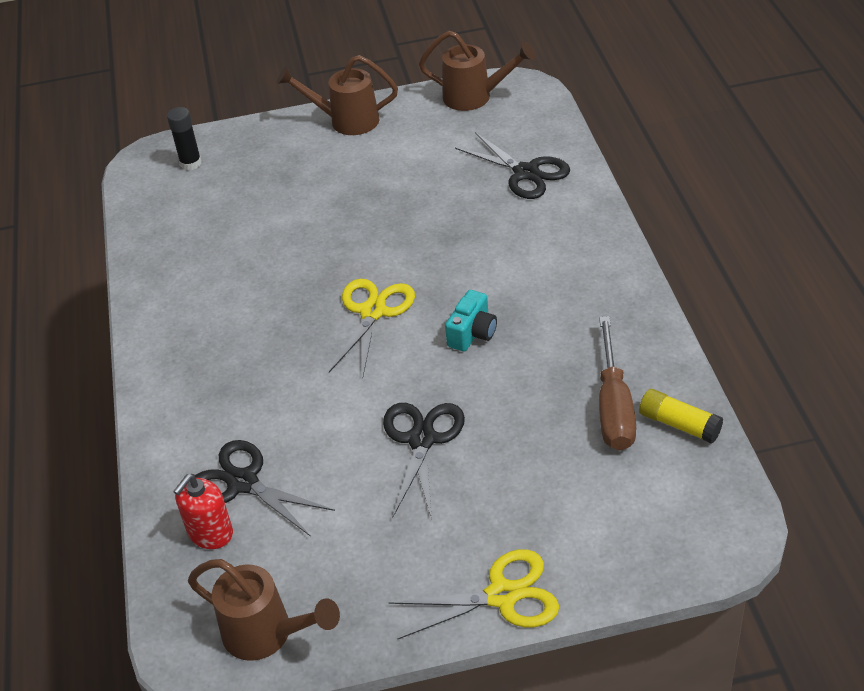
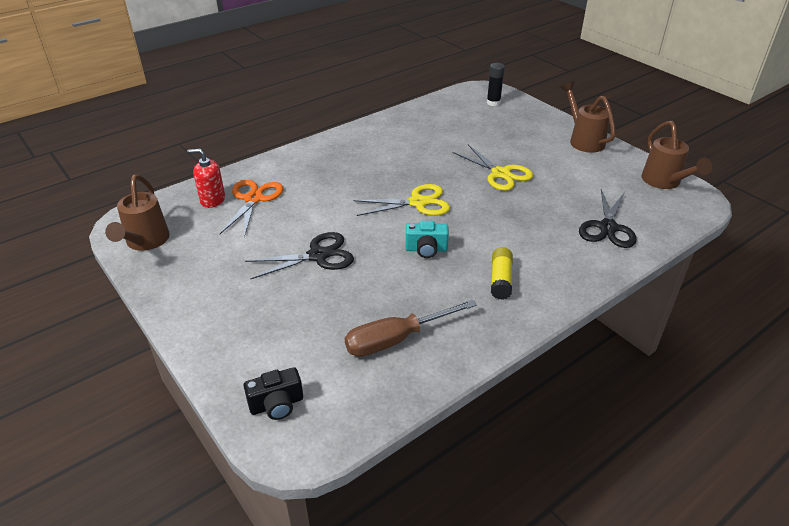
camera: 60 degrees right, 5 degrees down
(243, 482) = (254, 199): black scissors -> orange scissors
(502, 596) = (197, 330): yellow scissors -> yellow scissors (500, 174)
(666, 537) = (277, 404): none -> black camera
(679, 424) = (397, 383): yellow glue stick -> yellow glue stick (500, 280)

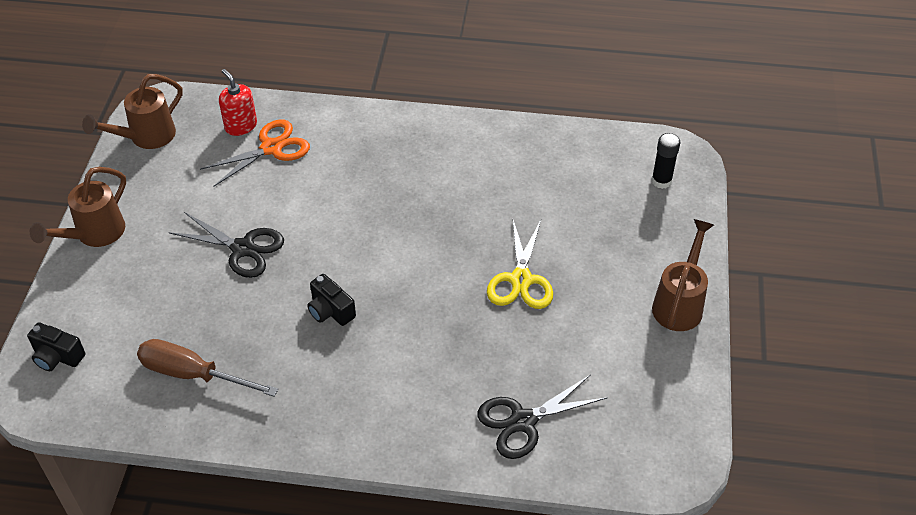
camera: 45 degrees right, 10 degrees up
(418, 203) = (395, 255): yellow scissors -> none
(426, 249) = (330, 311): turquoise camera -> black camera
(500, 280) = (343, 391): yellow glue stick -> none
(664, 182) = (676, 422): brown watering can -> brown watering can (94, 234)

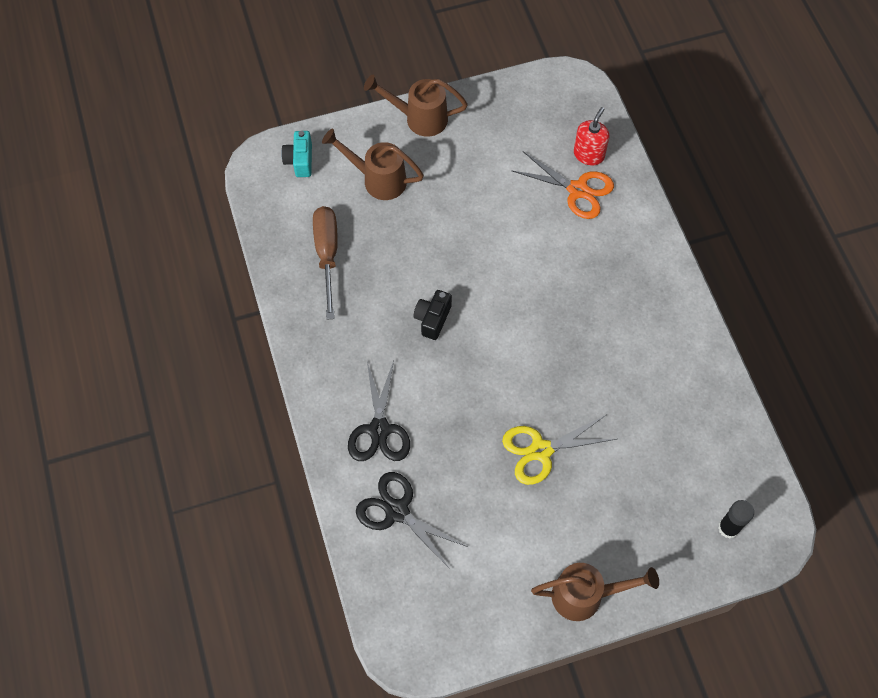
camera: 65 degrees right, 15 degrees up
(57, 357) = (300, 161): black camera -> turquoise camera
(146, 137) = (535, 95): brown watering can -> brown watering can (377, 179)
(243, 249) = (460, 225): black scissors -> black scissors (379, 430)

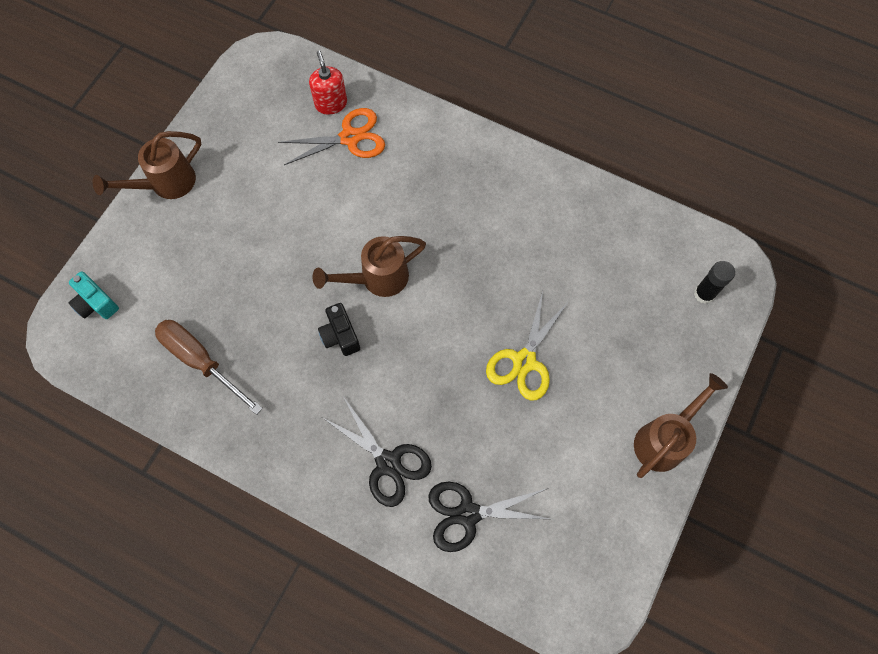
camera: 45 degrees left, 5 degrees up
(377, 179) = (180, 262): brown watering can -> brown watering can (377, 279)

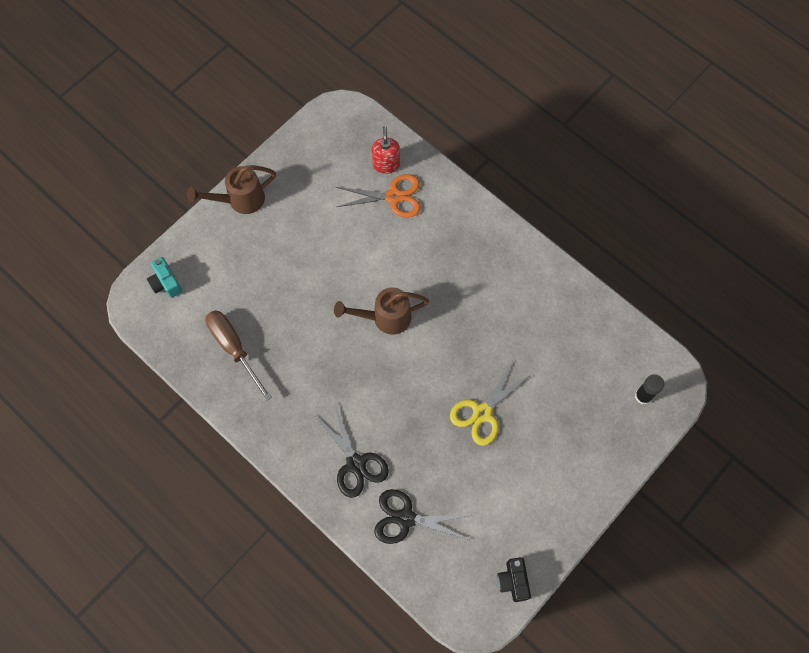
camera: 15 degrees right, 0 degrees up
(340, 335) = (345, 355): black camera -> black camera (513, 581)
(664, 439) = (575, 502): brown watering can -> none

